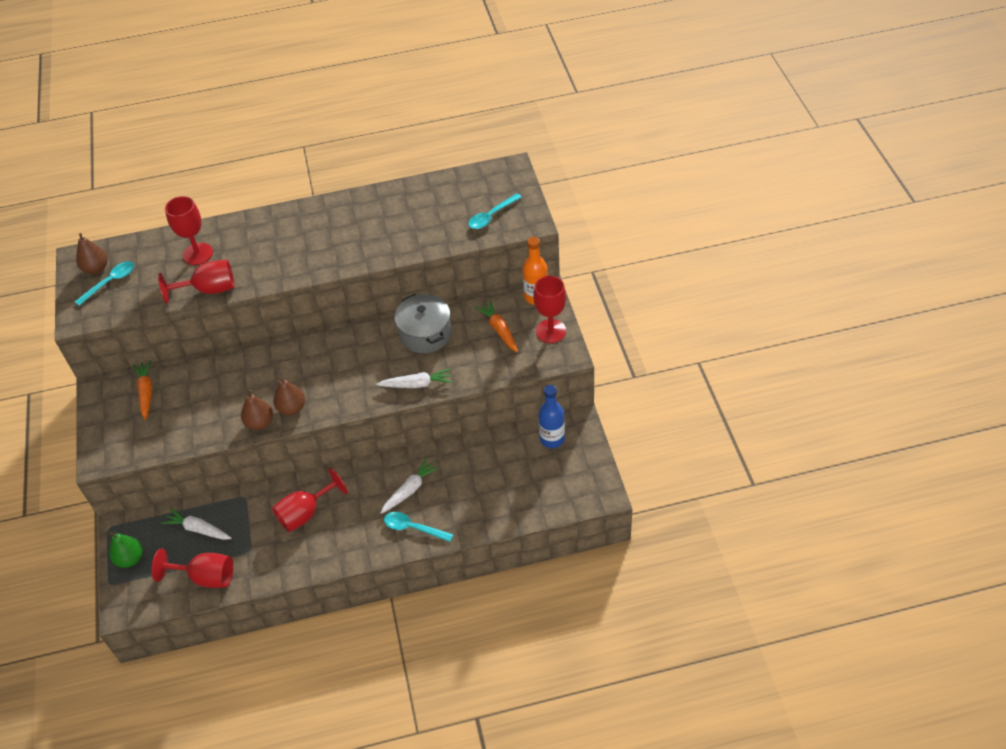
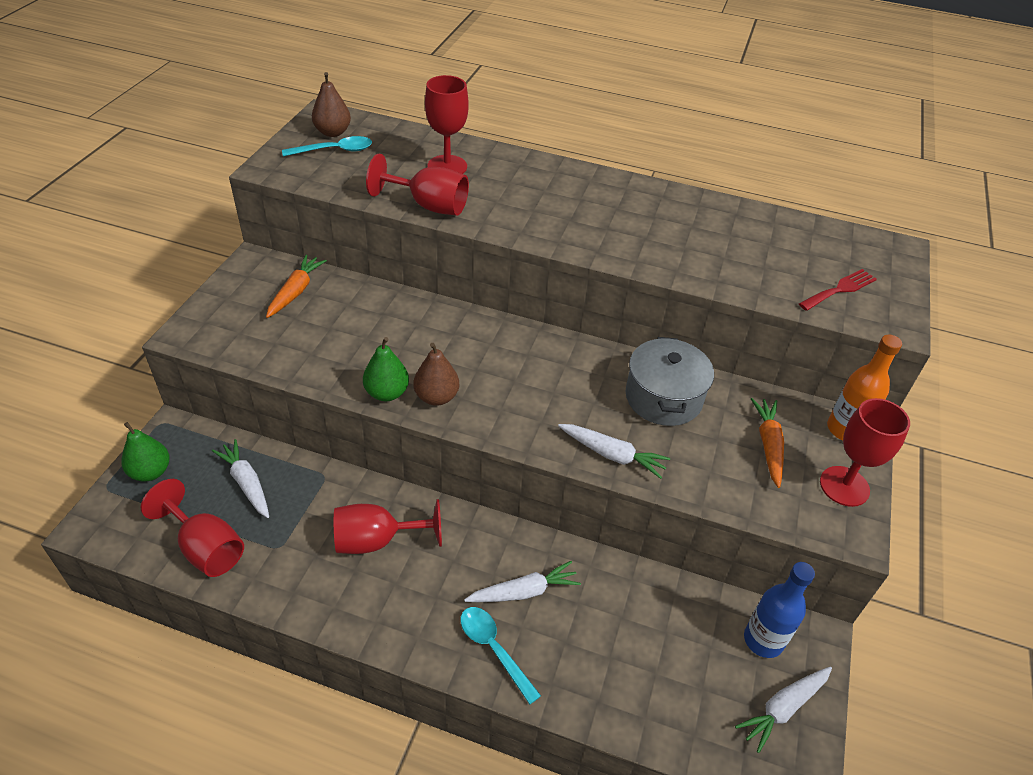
camera: 25 degrees right, 5 degrees down
(260, 423) = (387, 393): brown pear -> green pear
(491, 216) = (840, 289): turquoise spoon -> red fork
(578, 467) = (783, 708): none -> white carrot

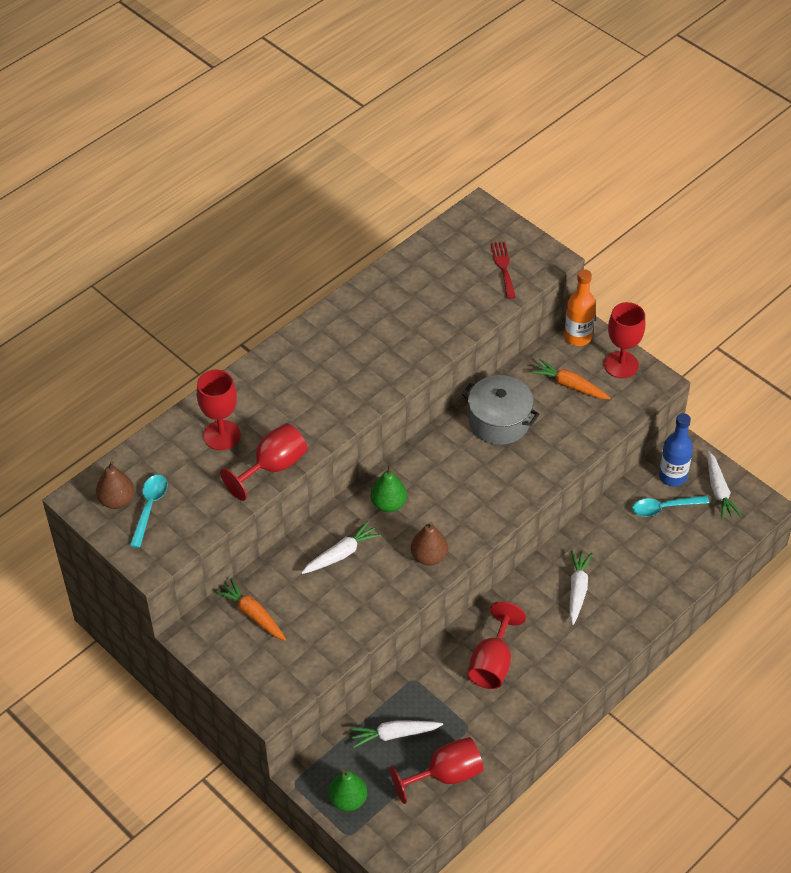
camera: 60 degrees left, 5 degrees up
(387, 393) = (408, 586): green pear -> green pear (388, 504)
(494, 649) = (612, 624): turquoise spoon -> turquoise spoon (664, 508)
(612, 455) = (535, 475): white carrot -> white carrot (341, 554)

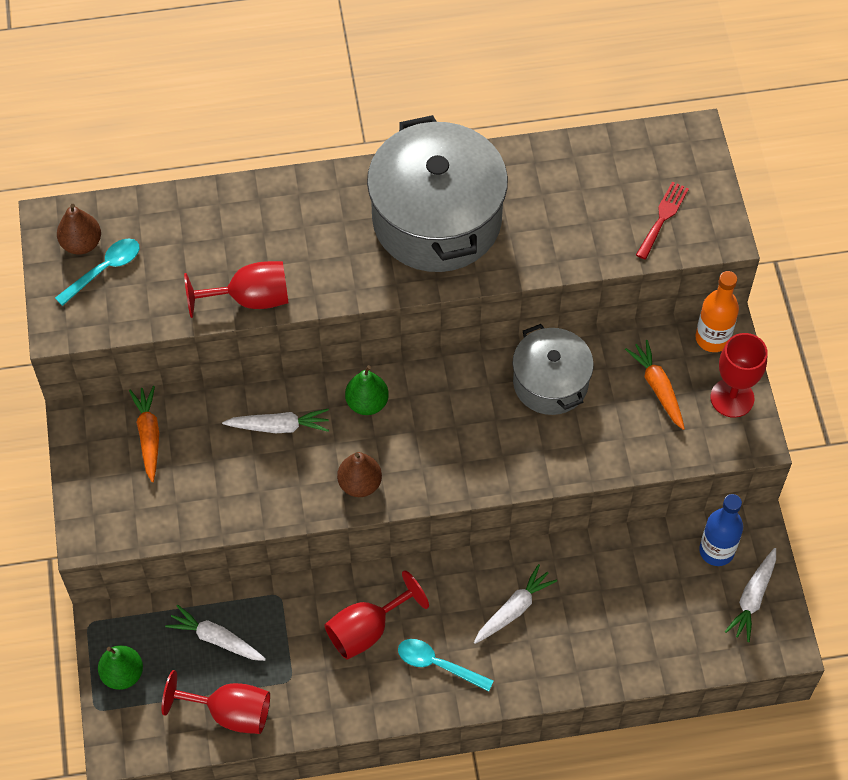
camera: 35 degrees right, 10 degrees up
(222, 435) = (230, 235): red goblet -> none
(357, 348) = (437, 219): none -> grey pot
(664, 508) = (678, 579): turquoise spoon -> turquoise spoon (438, 664)

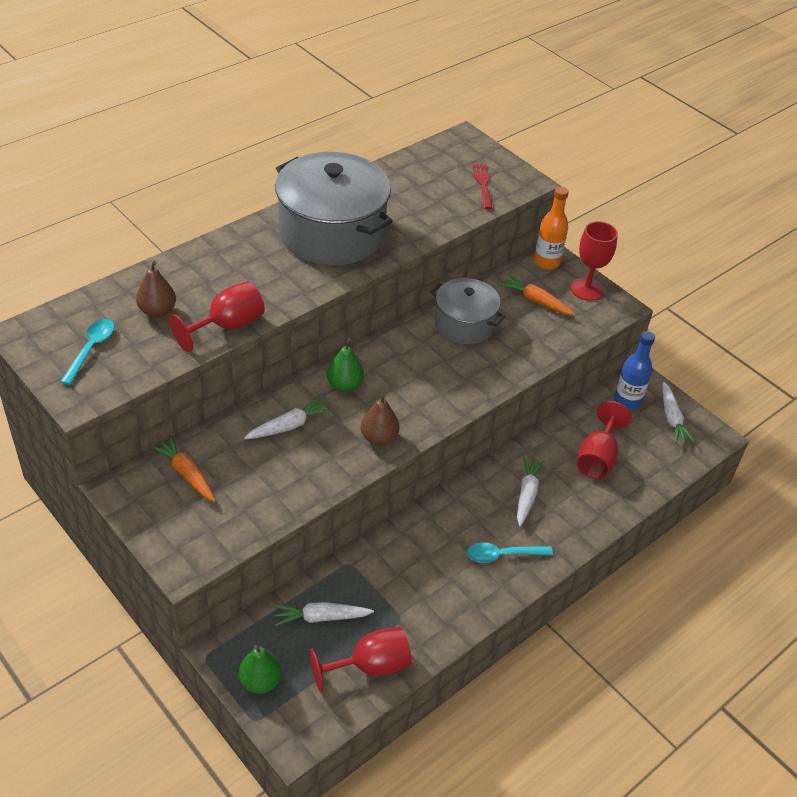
camera: 35 degrees left, 15 degrees down
(81, 244) = (58, 339): brown pear -> brown pear (157, 311)
(367, 630) = (433, 556): red goblet -> red goblet (597, 458)

